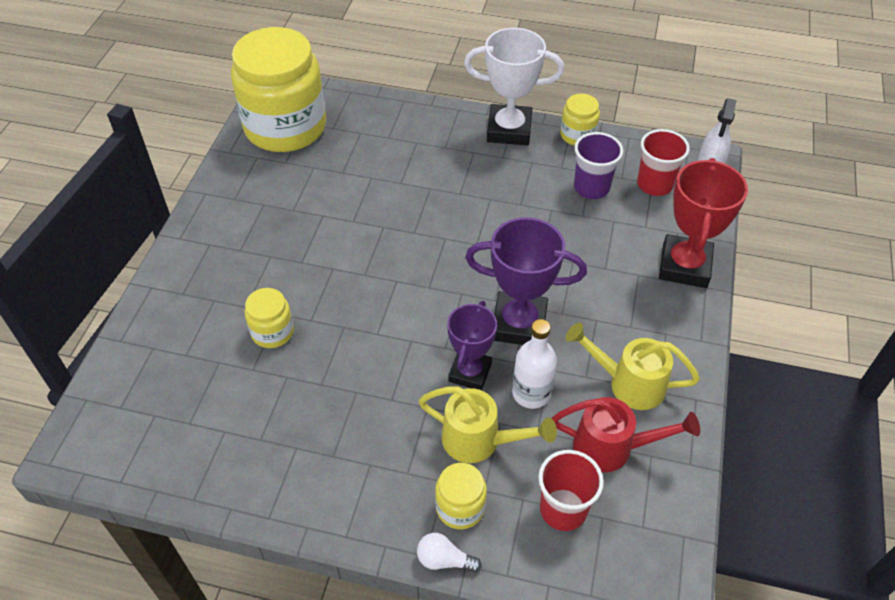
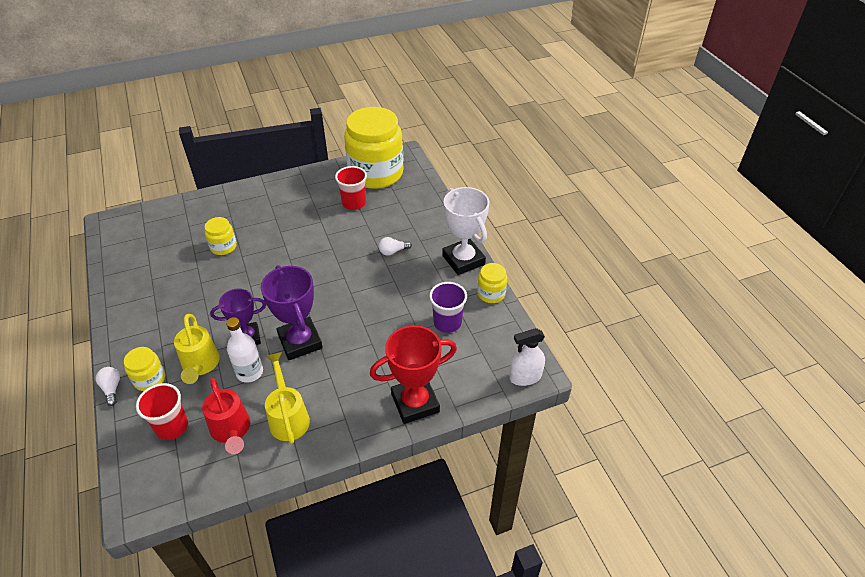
camera: 55 degrees right, 5 degrees down
(441, 177) = (393, 251): none -> white light bulb
(654, 184) = (480, 353): red cup -> red cup (354, 203)

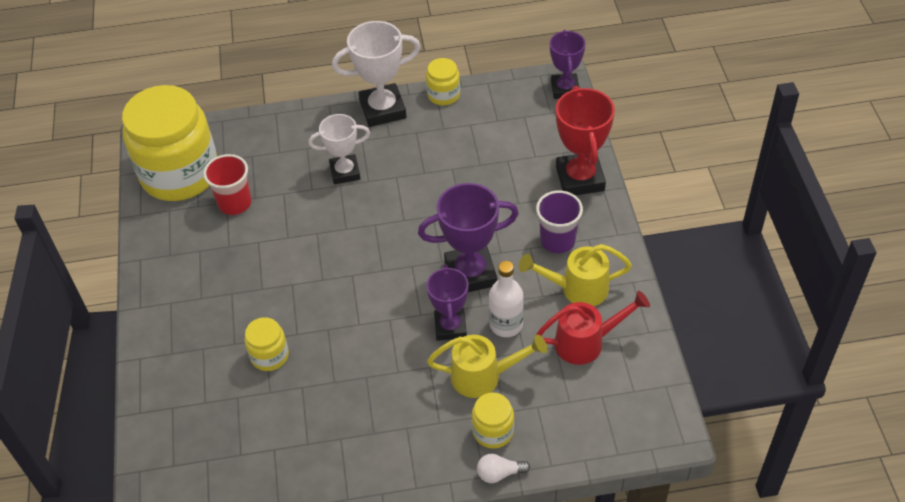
camera: 75 degrees left, 5 degrees up
(172, 426) = (570, 402): red cup -> none
(393, 251) = (345, 172): white light bulb -> white trophy
(447, 322) = (476, 138): purple cup -> purple cup (557, 240)
(525, 377) = (565, 89): white spray bottle -> purple trophy

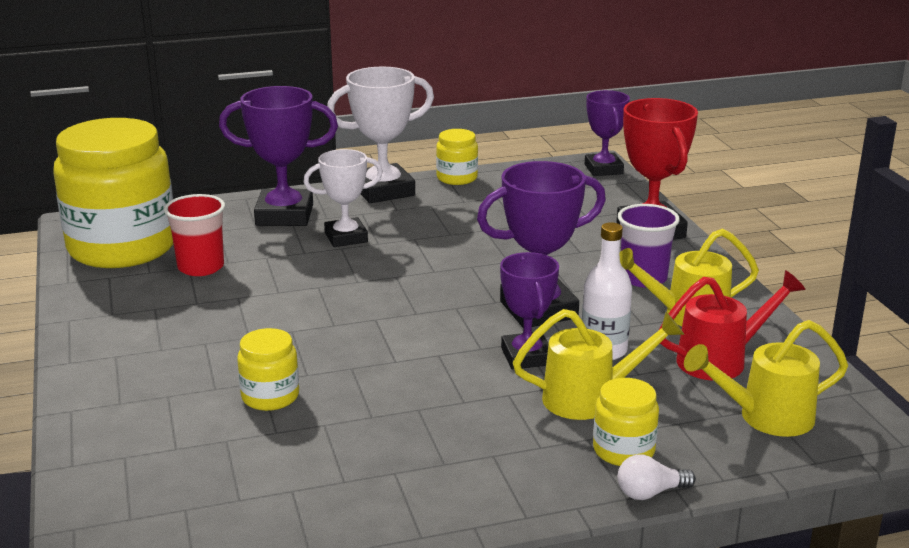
camera: 10 degrees left, 25 degrees down
(302, 139) = (284, 215): none -> purple trophy
(599, 406) = (766, 417): none -> yellow watering can

